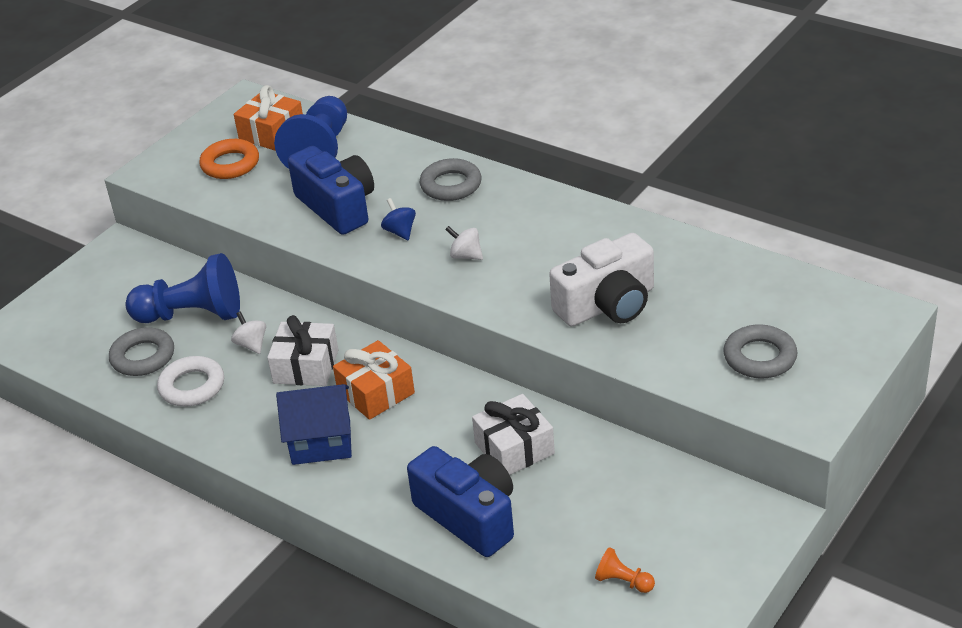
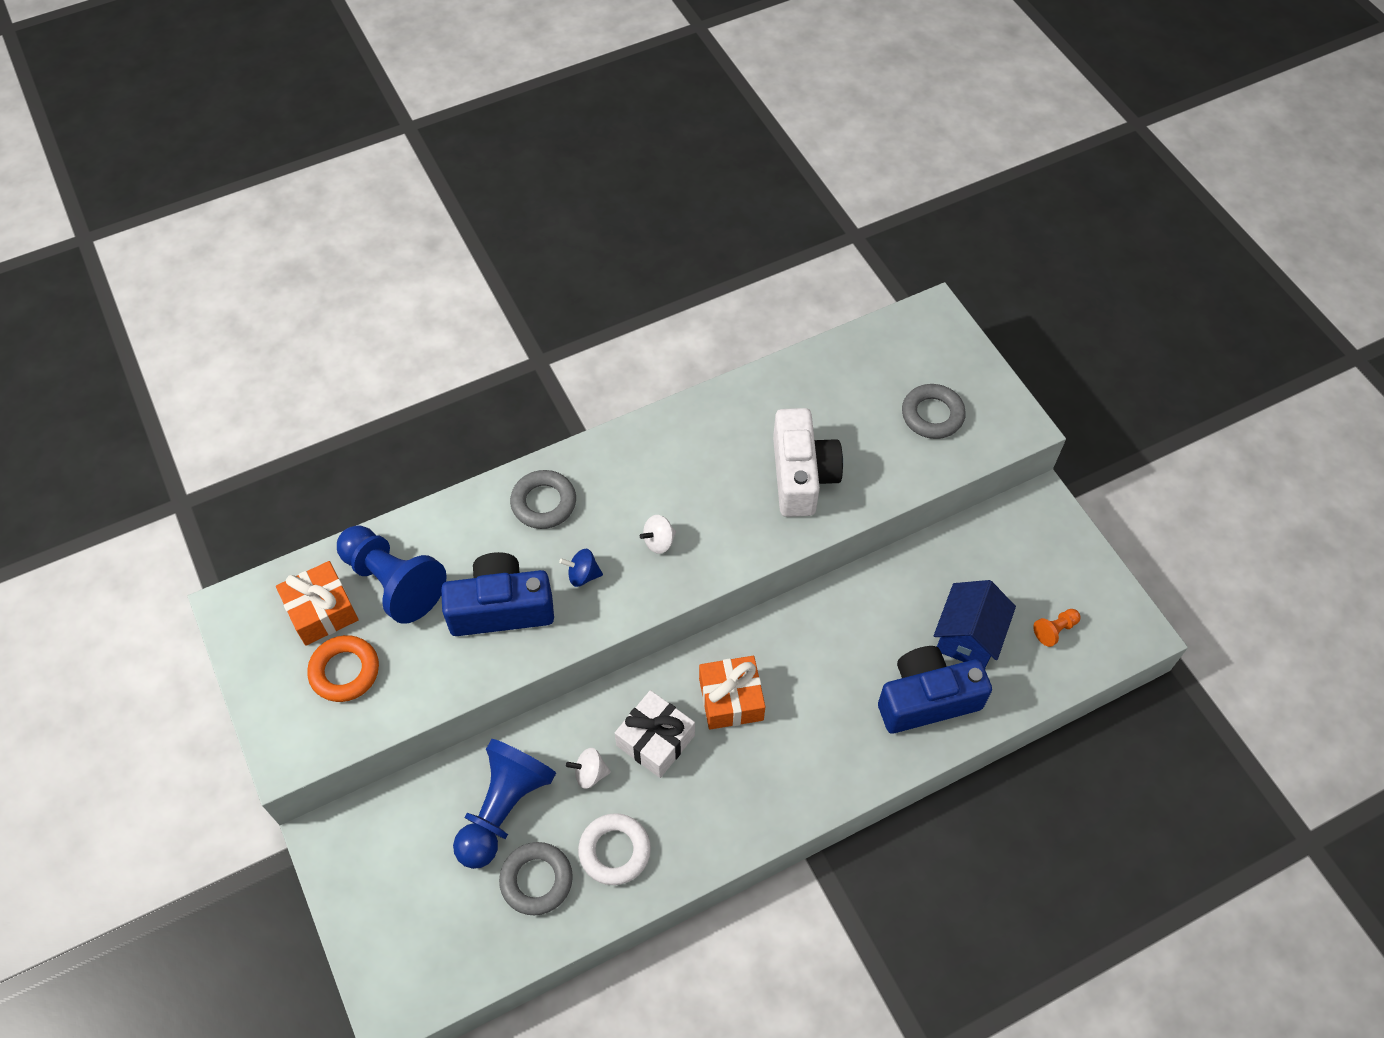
camera: 65 degrees left, 20 degrees up
(321, 442) = (767, 771): blue house -> blue house (968, 637)
(514, 448) = (869, 629): white gift -> none

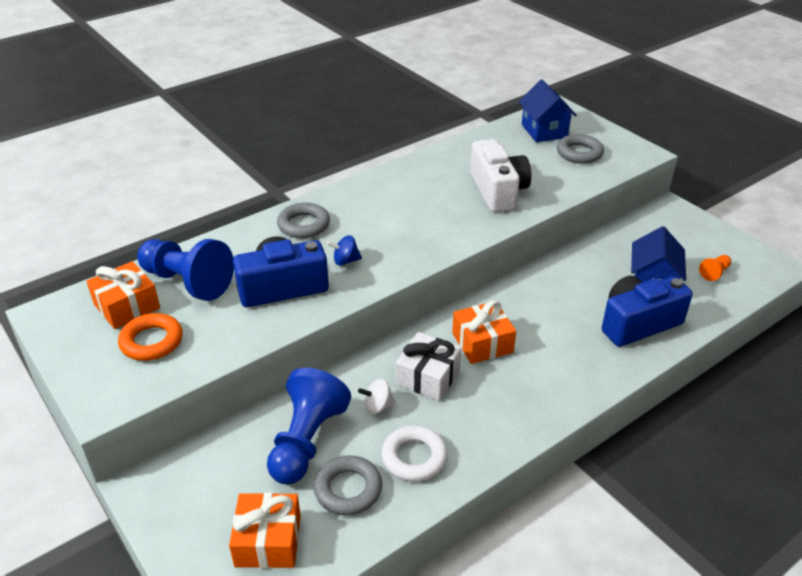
camera: 10 degrees left, 20 degrees down
(445, 929) = (268, 541): none -> orange gift
(659, 541) = (401, 236): white spinning top -> none
(898, 361) = (544, 131): none -> blue house

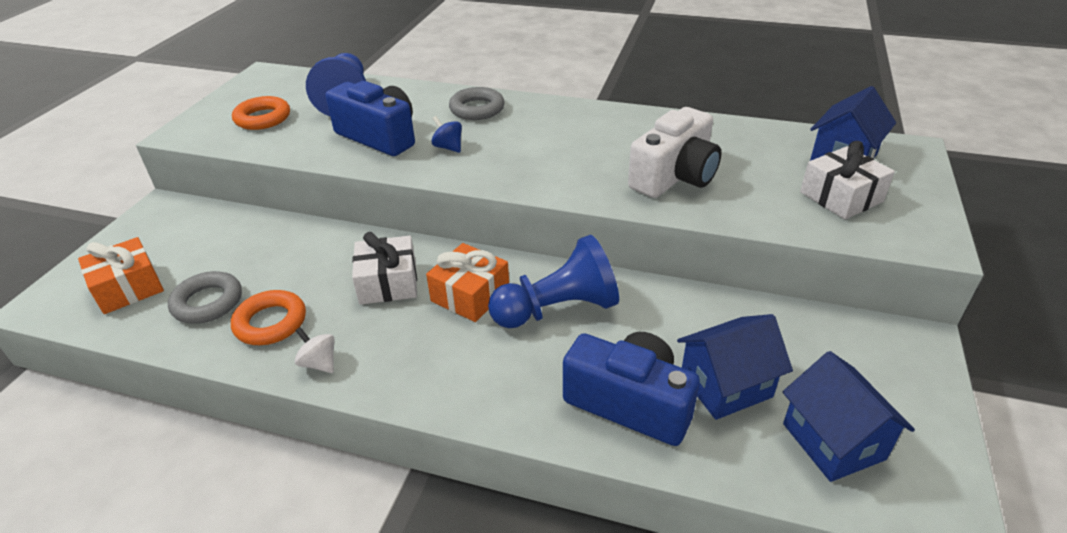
camera: 55 degrees right, 0 degrees up
(127, 306) = (295, 93): orange gift -> none
(306, 441) = (253, 255): blue pawn -> blue pawn (557, 309)
(378, 406) = (324, 272): white spinning top -> white spinning top (319, 363)
(414, 457) = (271, 322): white ring -> orange ring
(579, 153) = (841, 197): grey ring -> white gift
(714, 273) = (833, 441): orange pawn -> blue house

